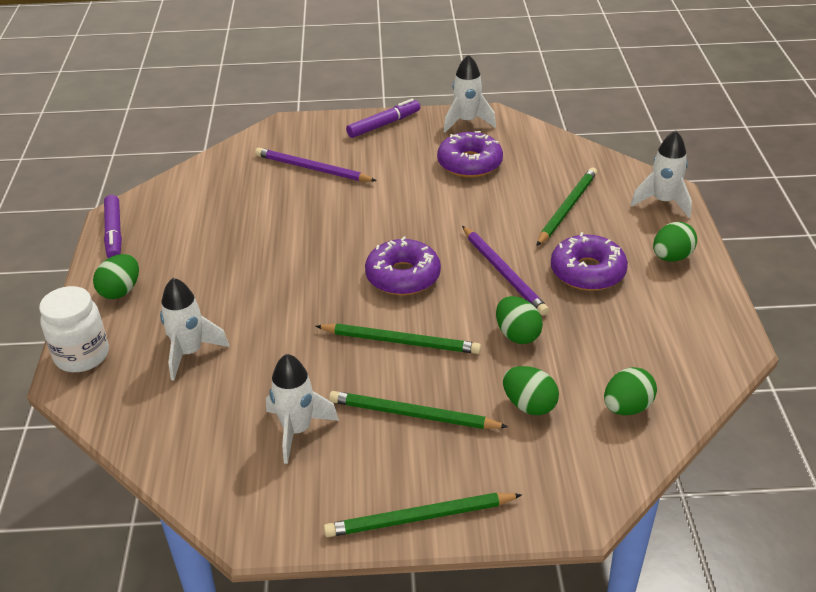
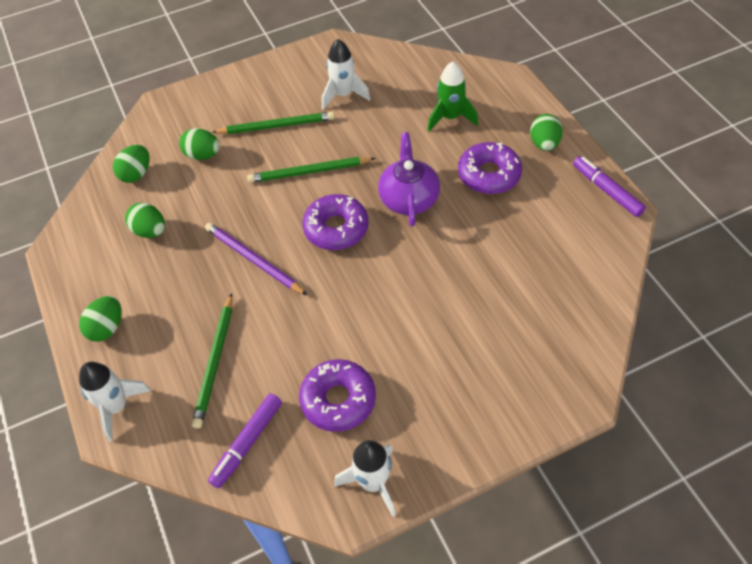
camera: 160 degrees right, 15 degrees up
(82, 356) = (519, 93): white jar -> none
(189, 353) = (450, 118): white rocket -> green rocket
(308, 282) = (408, 198): none -> purple teapot
(312, 169) = (498, 331): purple pencil -> none
(384, 124) = (470, 439): purple marker -> purple marker (247, 443)
(419, 518) = (247, 75): green pencil -> none
(517, 335) = (225, 205): green egg -> green egg (150, 231)
(587, 272) = (181, 285): purple donut -> purple donut (489, 175)

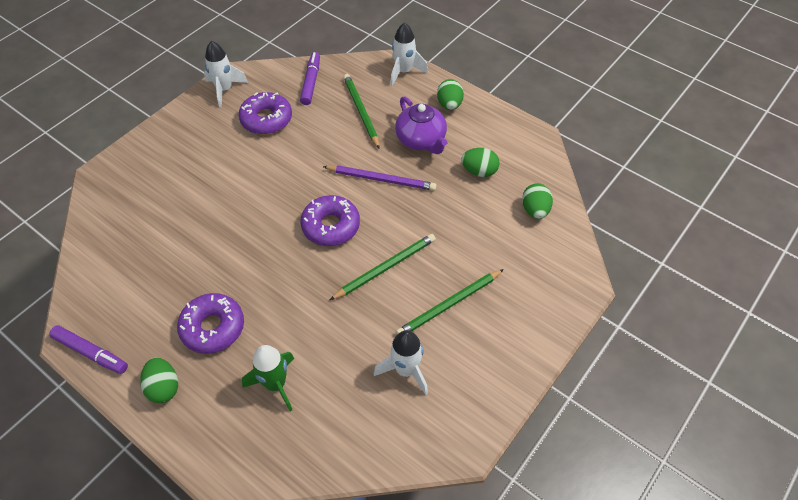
camera: 150 degrees right, 0 degrees up
(202, 155) = (494, 248): green egg -> none
(408, 198) = (280, 275): purple teapot -> purple teapot (421, 140)

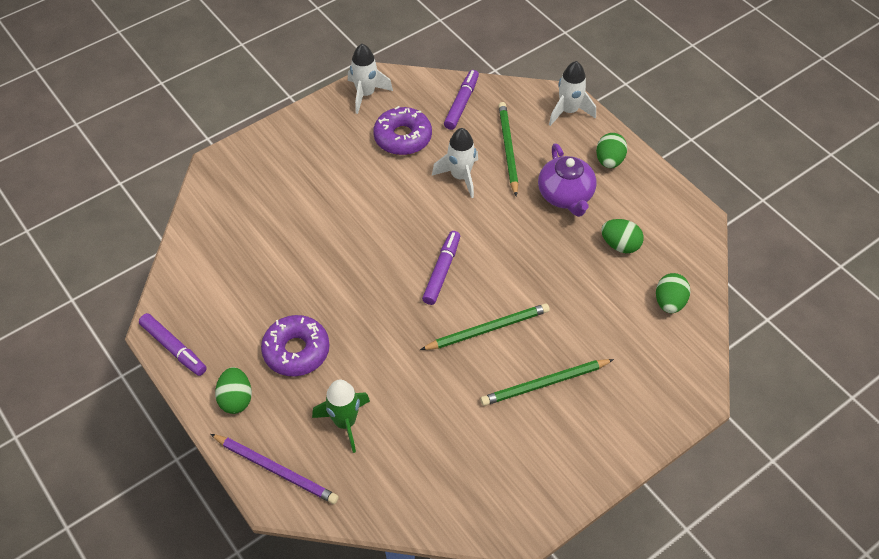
camera: 15 degrees right, 0 degrees up
(331, 226) = (442, 271): purple donut -> purple marker
(381, 179) = (509, 231): purple pencil -> purple pencil (276, 470)
(405, 370) = (479, 440): white rocket -> white rocket (460, 177)

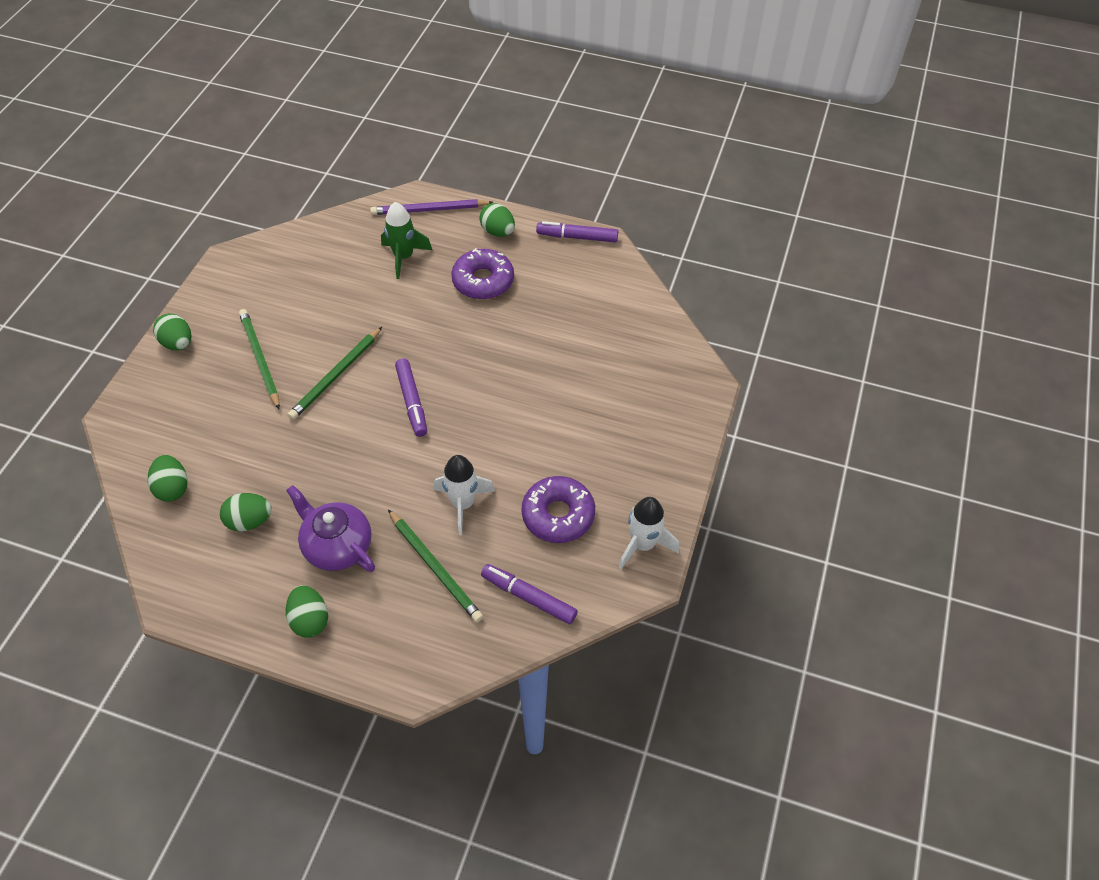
camera: 145 degrees right, 0 degrees up
(461, 104) = (528, 597): purple marker -> purple marker turned 135 degrees clockwise
(544, 384) = (260, 359): green pencil -> green pencil turned 60 degrees counterclockwise
(568, 111) = (396, 664): white rocket -> none
(613, 446) = (178, 343): none -> green egg

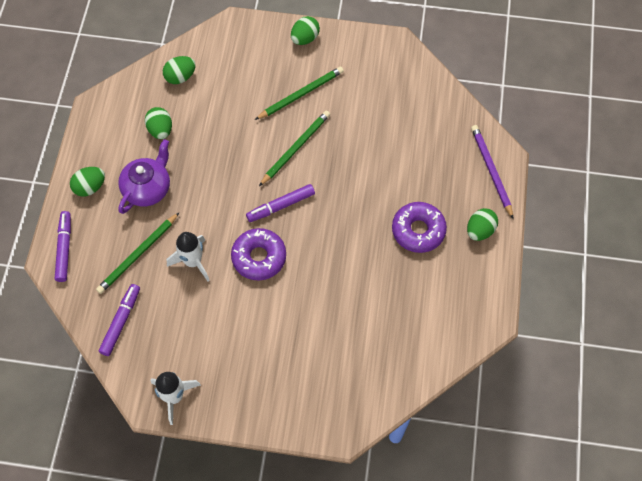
camera: 80 degrees right, 10 degrees up
(336, 375) = (295, 148): green pencil -> green pencil turned 105 degrees clockwise
(404, 257) = (430, 164): green rocket -> none
(558, 515) = (193, 330): purple donut -> purple donut (259, 257)
(577, 237) = (491, 297): purple marker -> purple marker (64, 249)

